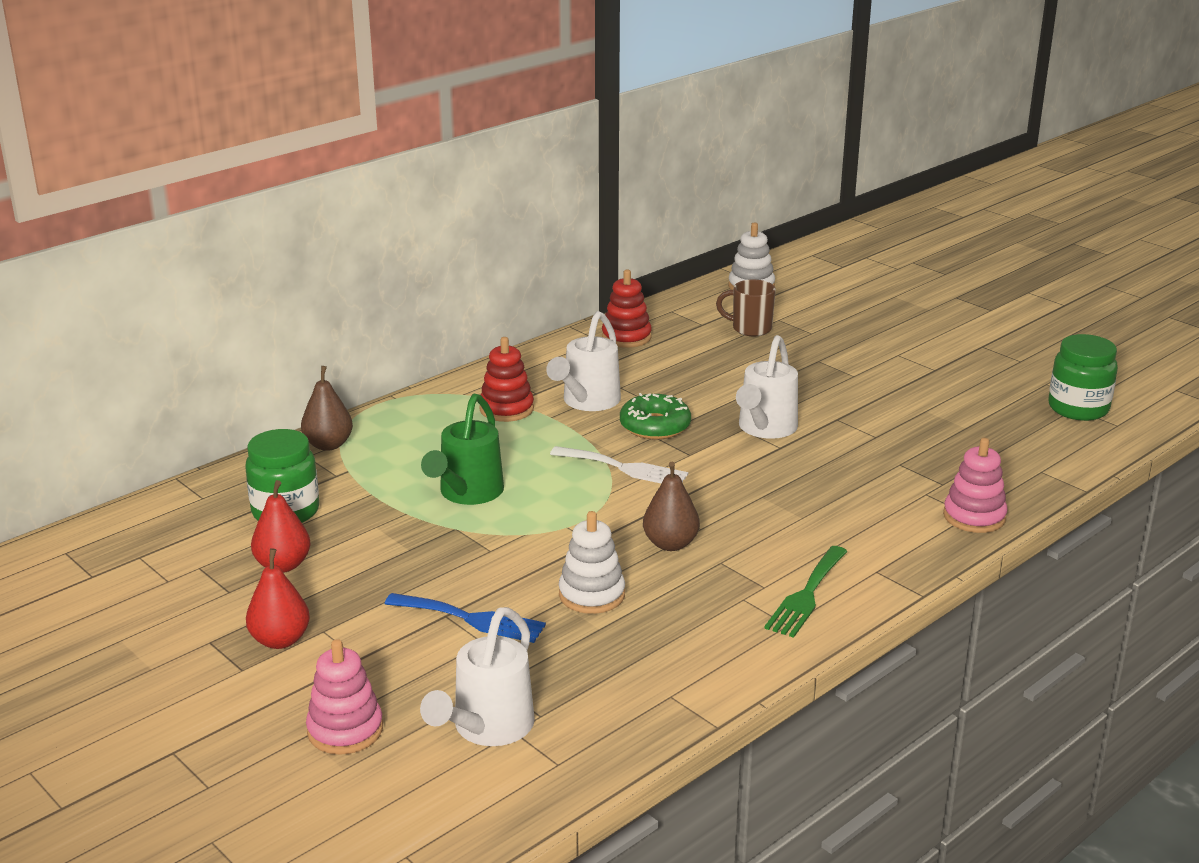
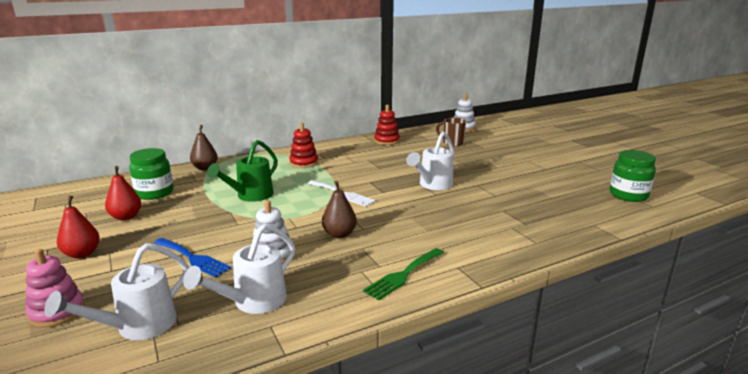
camera: 15 degrees right, 5 degrees down
(587, 402) = (346, 164): white watering can -> white watering can (253, 302)
(655, 426) = (373, 177): green donut -> none
(974, 517) = (538, 244): pink stacking toy -> none

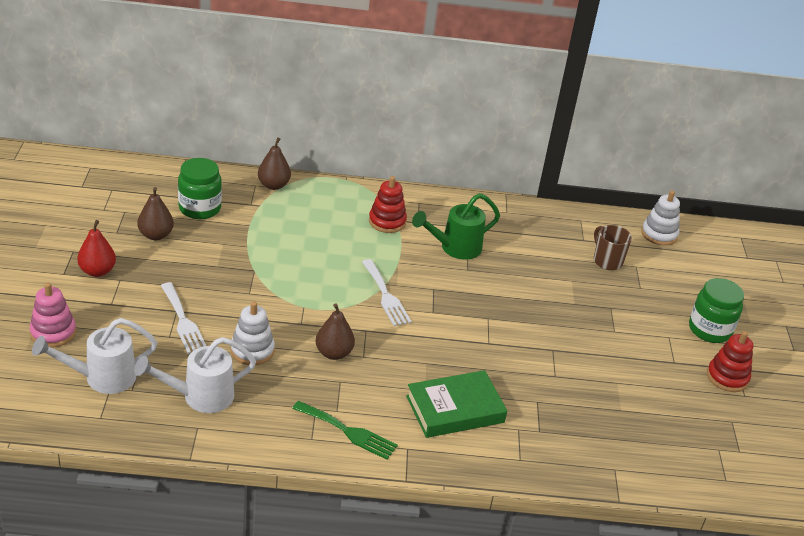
camera: 25 degrees right, 15 degrees up
(126, 217) = (156, 235): red pear -> brown pear
(193, 258) = (183, 321): blue fork -> white fork
(251, 196) = (289, 255): green watering can -> green watering can (455, 248)
(386, 141) = (524, 220): red stacking toy -> red stacking toy (727, 377)
(403, 275) = (348, 431): green fork -> green fork turned 135 degrees counterclockwise
(433, 185) = (500, 326): white watering can -> none
(460, 233) = (455, 409): none -> green book
(628, 195) = (720, 451): green jar -> green jar (709, 330)

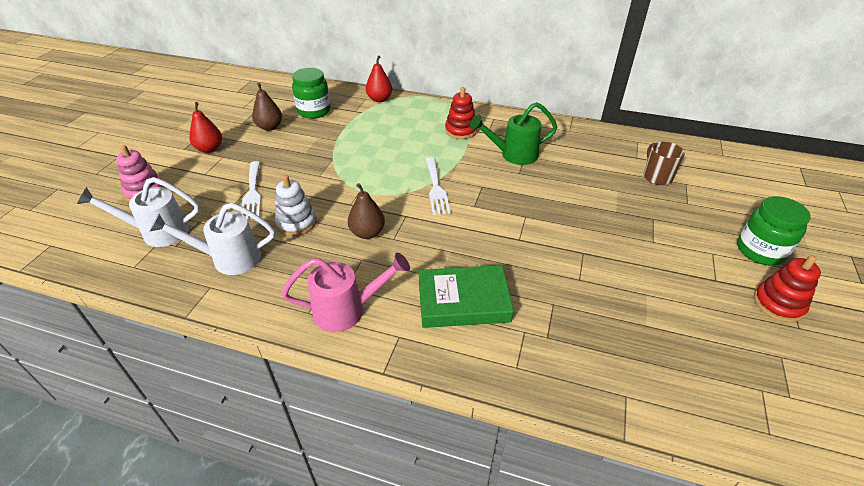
camera: 20 degrees right, 5 degrees up
(273, 185) = (379, 99): brown pear -> red pear
(348, 431) = (347, 310): green fork -> pink watering can
(659, 234) = (713, 158): white stacking toy -> none

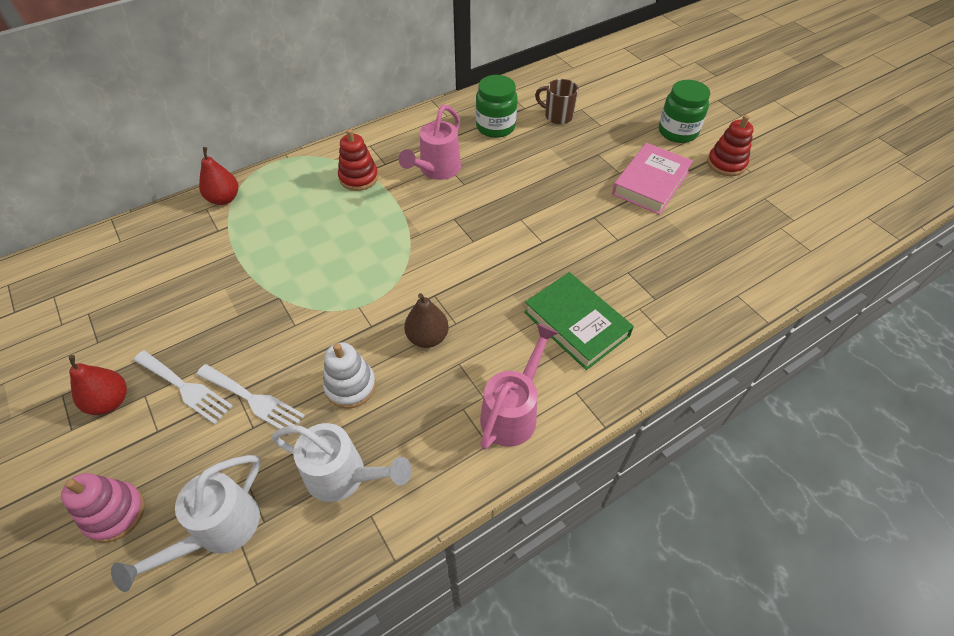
camera: 50 degrees left, 10 degrees up
(229, 258) = (343, 476): white watering can -> white watering can turned 105 degrees counterclockwise
(270, 127) = (144, 320): brown pear -> none
(314, 111) = (169, 263): green jar -> green jar (495, 127)
(436, 188) = (421, 250): white fork -> white fork (185, 388)
(463, 301) = (576, 324): green book -> green book turned 75 degrees counterclockwise
(513, 155) = (436, 170): green watering can -> pink watering can
(671, 266) = (650, 183): none -> pink book

